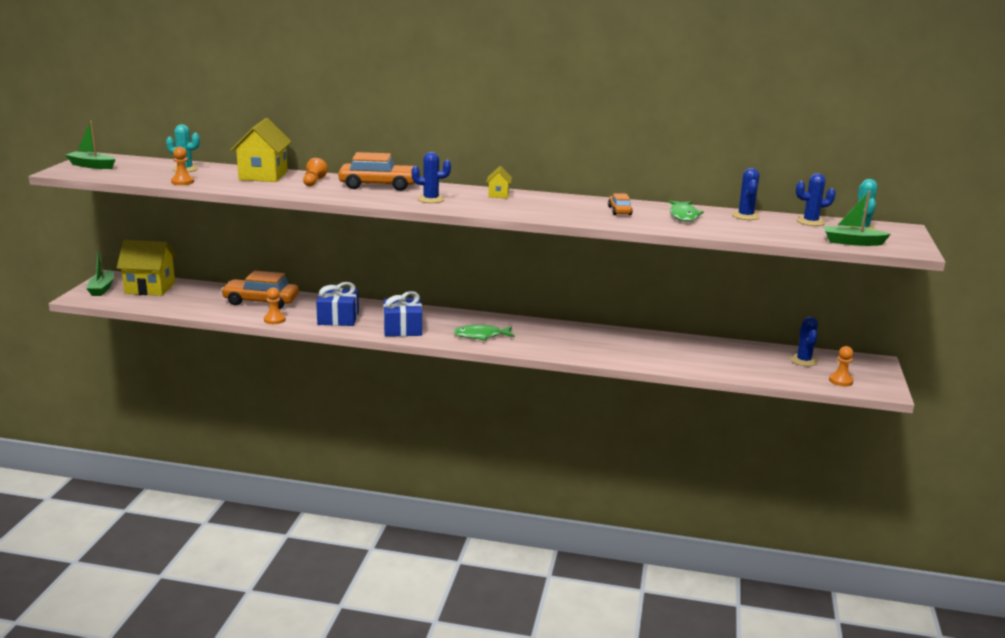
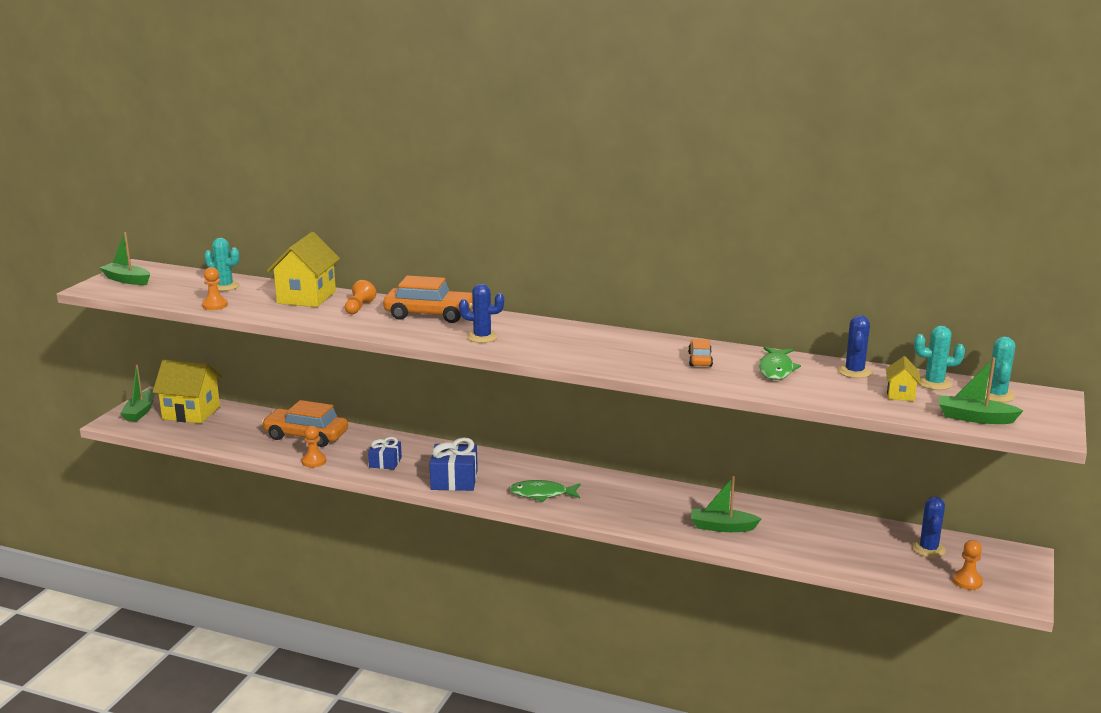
camera: 10 degrees right, 0 degrees up
(338, 318) = (385, 462): blue gift -> blue gift, size x0.63
(498, 195) = (564, 331): yellow house -> yellow house (900, 394)
(637, 353) = (722, 527): none -> green boat
(810, 222) = (934, 383): blue cactus -> turquoise cactus

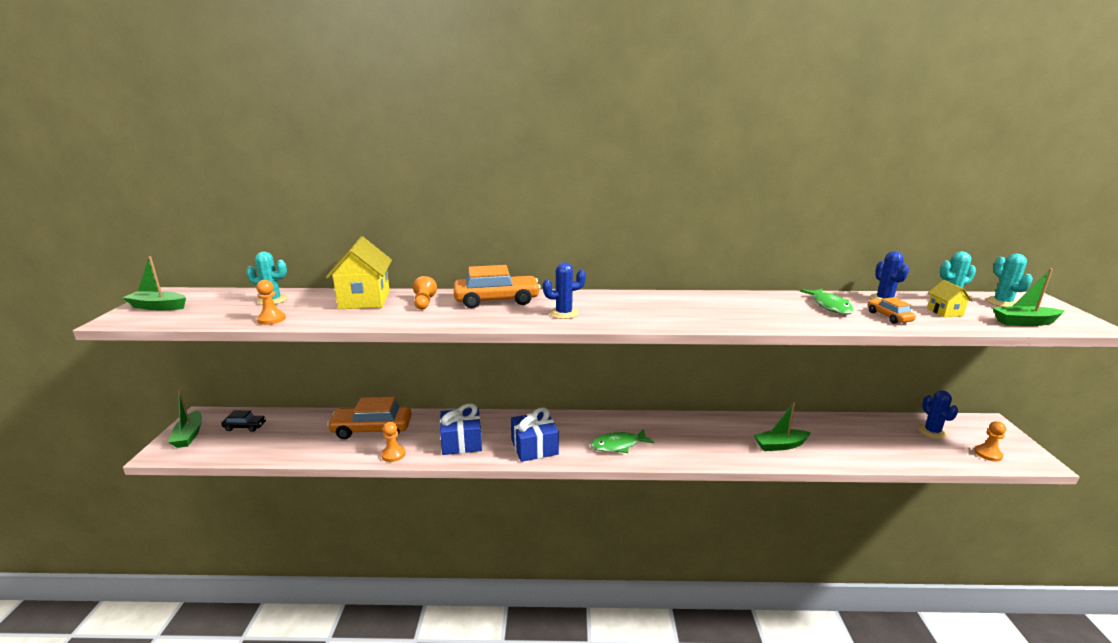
camera: 20 degrees left, 0 degrees up
(191, 413) = (245, 426): yellow house -> black car
(385, 462) = (461, 442): blue gift -> blue gift, size x1.58
(700, 359) = (764, 307): orange car -> orange car (889, 317)

